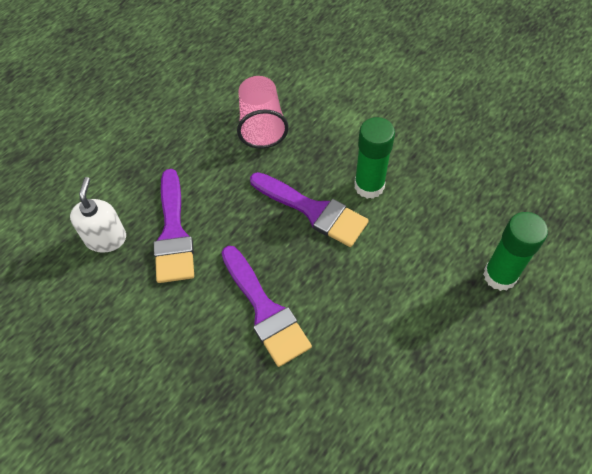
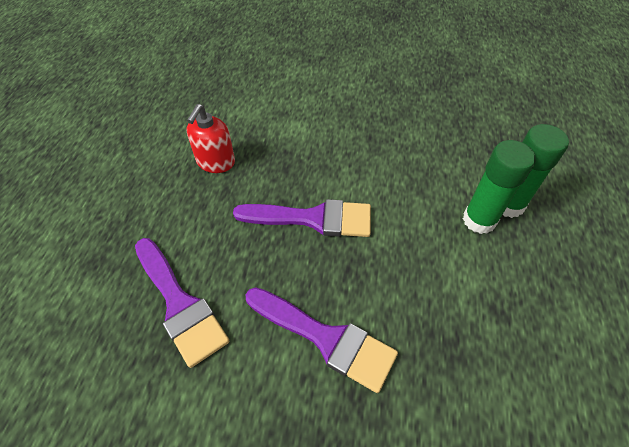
camera: 30 degrees left, 5 degrees down
(106, 238) = (100, 346): white soap dispenser -> none
(261, 125) = (215, 162): pink cup -> red soap dispenser
(369, 186) = (349, 176): green glue stick -> green glue stick (479, 220)

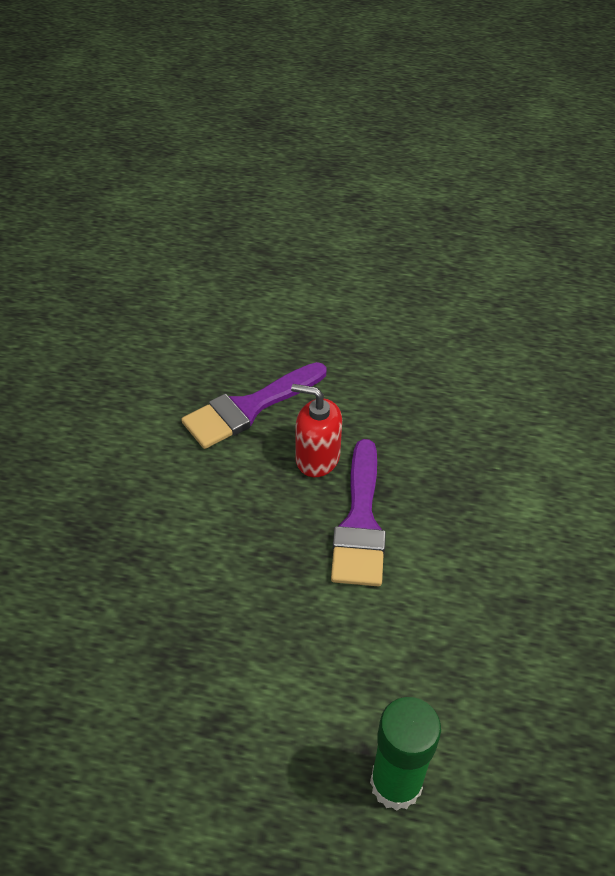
camera: 90 degrees right, 5 degrees down
(215, 162) = (447, 419): red soap dispenser -> red soap dispenser (317, 458)
(326, 339) = (199, 532): purple brush -> none
(479, 220) = (363, 731): green glue stick -> none

